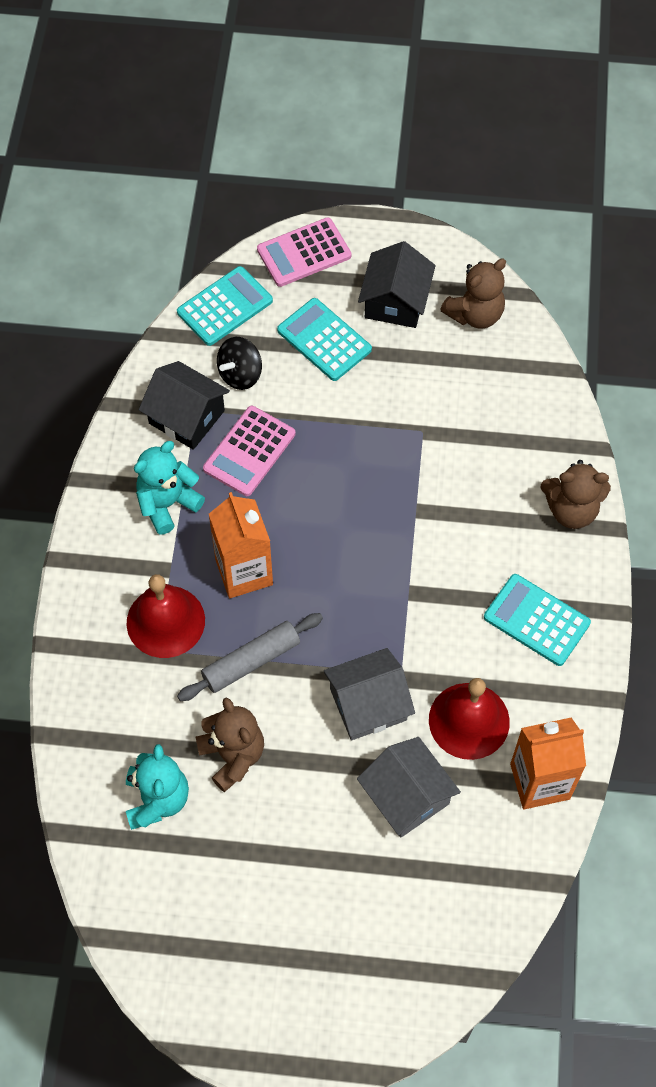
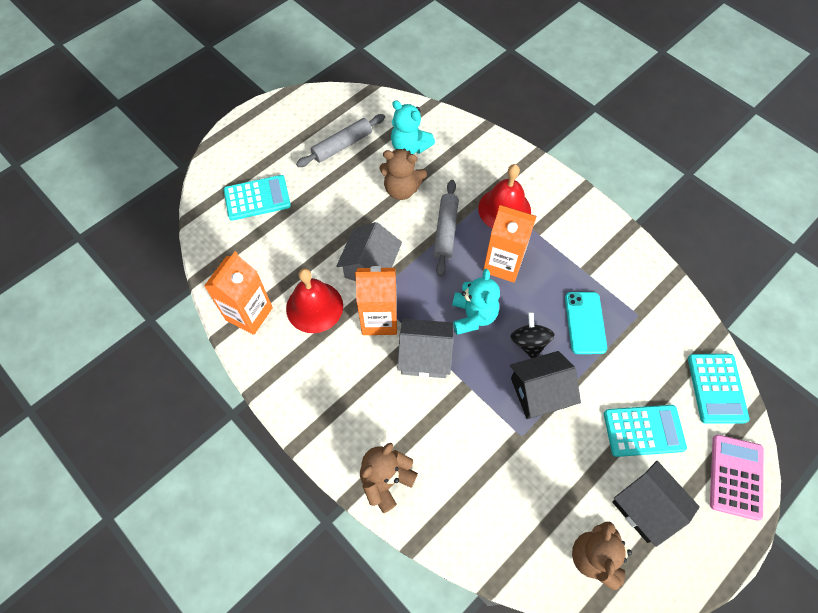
camera: 130 degrees right, 0 degrees up
(167, 504) = (580, 257): turquoise teddy bear -> turquoise teddy bear (473, 316)
(186, 417) = (637, 306): black house -> black house (539, 392)
(224, 886) = (342, 145): none -> grey rolling pin
(240, 374) = (650, 358): black spinning top -> black spinning top (529, 343)
(249, 451) = (585, 323): pink calculator -> turquoise phone
(406, 796) = (306, 247): grey house -> grey house (425, 356)
(422, 643) = (379, 319): none -> orange carton
(536, 620) = (335, 392): turquoise calculator -> turquoise calculator (257, 198)

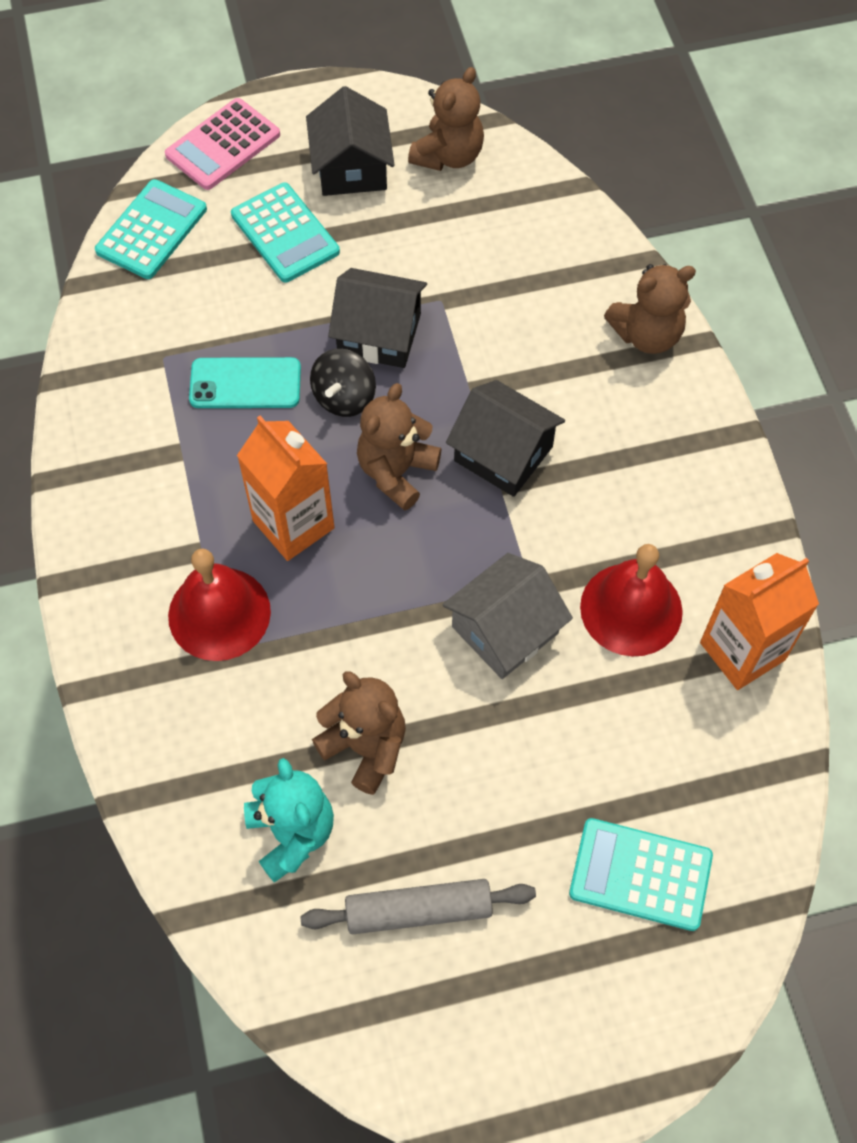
camera: 150 degrees left, 0 degrees up
(379, 319) = (539, 538): orange carton -> none
(425, 356) = (503, 453): grey house -> black house
(446, 231) = (343, 626): grey rolling pin -> none
(473, 316) = (396, 472): turquoise teddy bear -> brown teddy bear
(585, 323) = (245, 384): turquoise phone -> turquoise phone turned 60 degrees clockwise
(643, 430) = (285, 233): turquoise calculator -> turquoise calculator turned 150 degrees counterclockwise

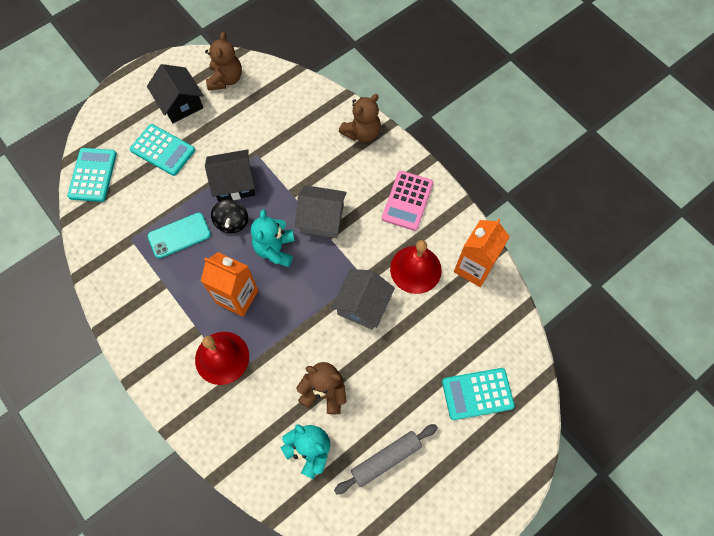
camera: 25 degrees left, 5 degrees up
(223, 145) = (109, 116): pink calculator -> pink calculator (407, 201)
(396, 472) = (275, 249): brown teddy bear -> turquoise teddy bear
(503, 453) = (322, 218): black house -> grey house

